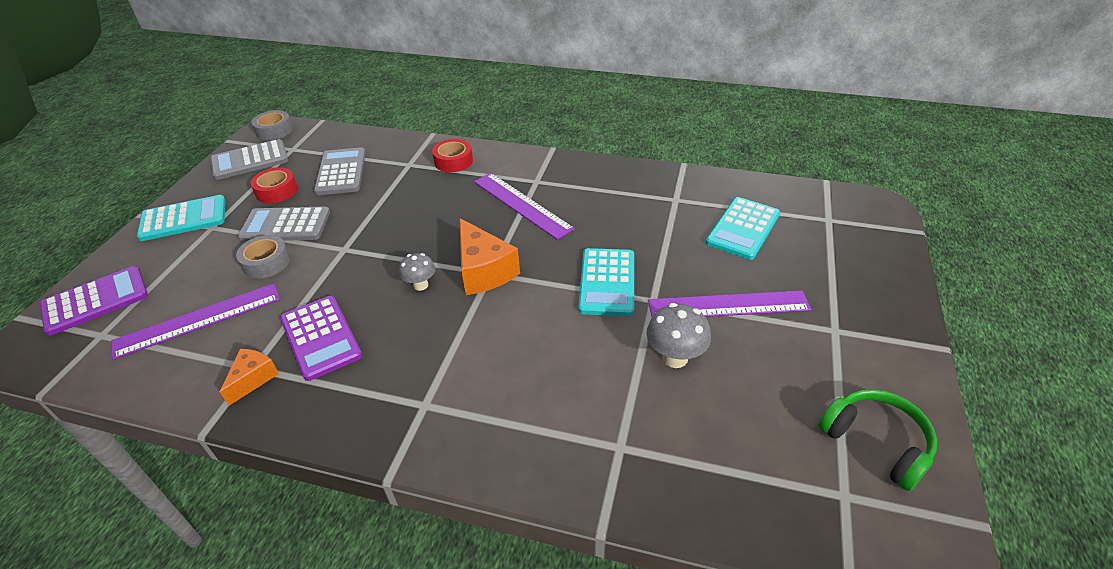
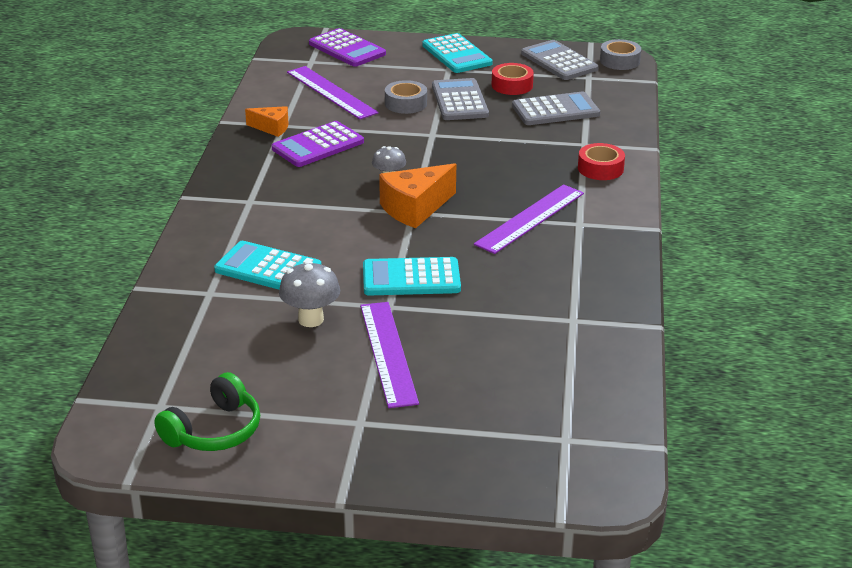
camera: 80 degrees right, 10 degrees down
(743, 229) = (526, 368): turquoise calculator -> turquoise calculator (268, 269)

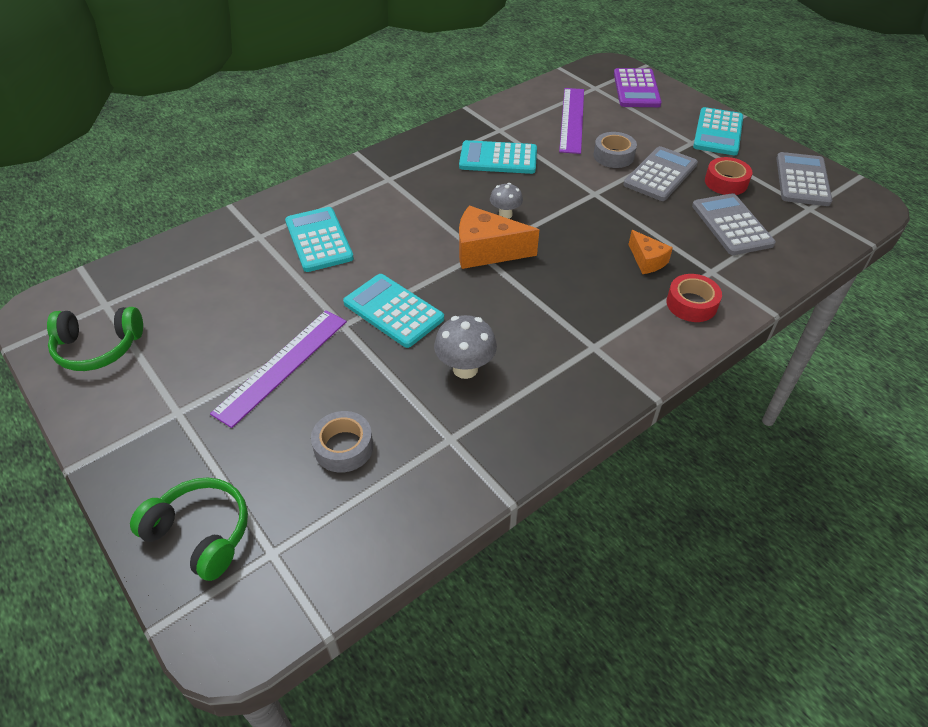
camera: 45 degrees right, 15 degrees up
(272, 128) = (489, 128): orange cheese -> orange cheese (647, 261)
(311, 319) = (280, 300): grey mushroom -> grey mushroom (465, 369)
(318, 145) = (498, 158): purple calculator -> turquoise calculator
(503, 462) = (201, 533): none -> green headphones
(530, 219) = (560, 316): purple ruler -> none
(555, 110) = (732, 225): grey calculator -> grey calculator turned 135 degrees counterclockwise
(619, 61) = (864, 207): grey tape -> grey tape (343, 447)

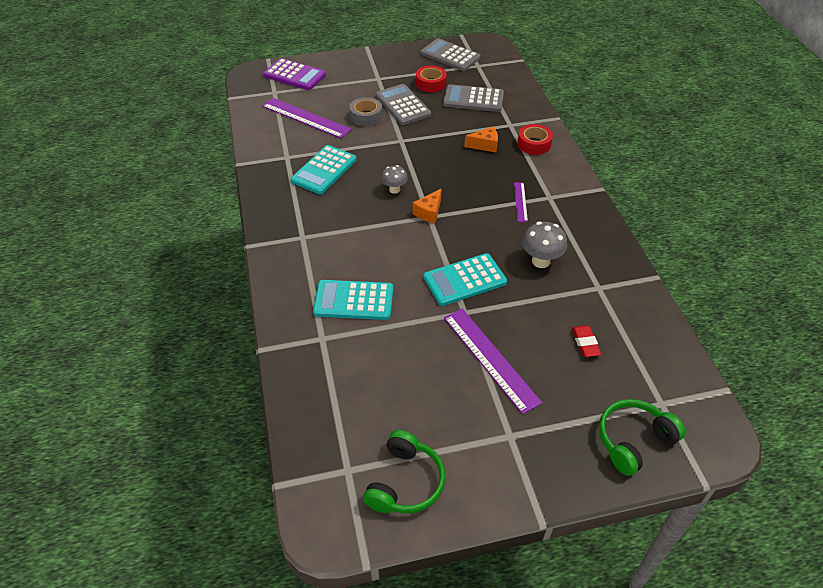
camera: 65 degrees left, 0 degrees up
(343, 447) = (585, 343): grey tape -> red eraser
(486, 251) = (429, 212): orange cheese -> orange cheese, size x0.58
(563, 321) = (520, 201): none -> purple ruler
(718, 132) = (376, 64): turquoise calculator -> none

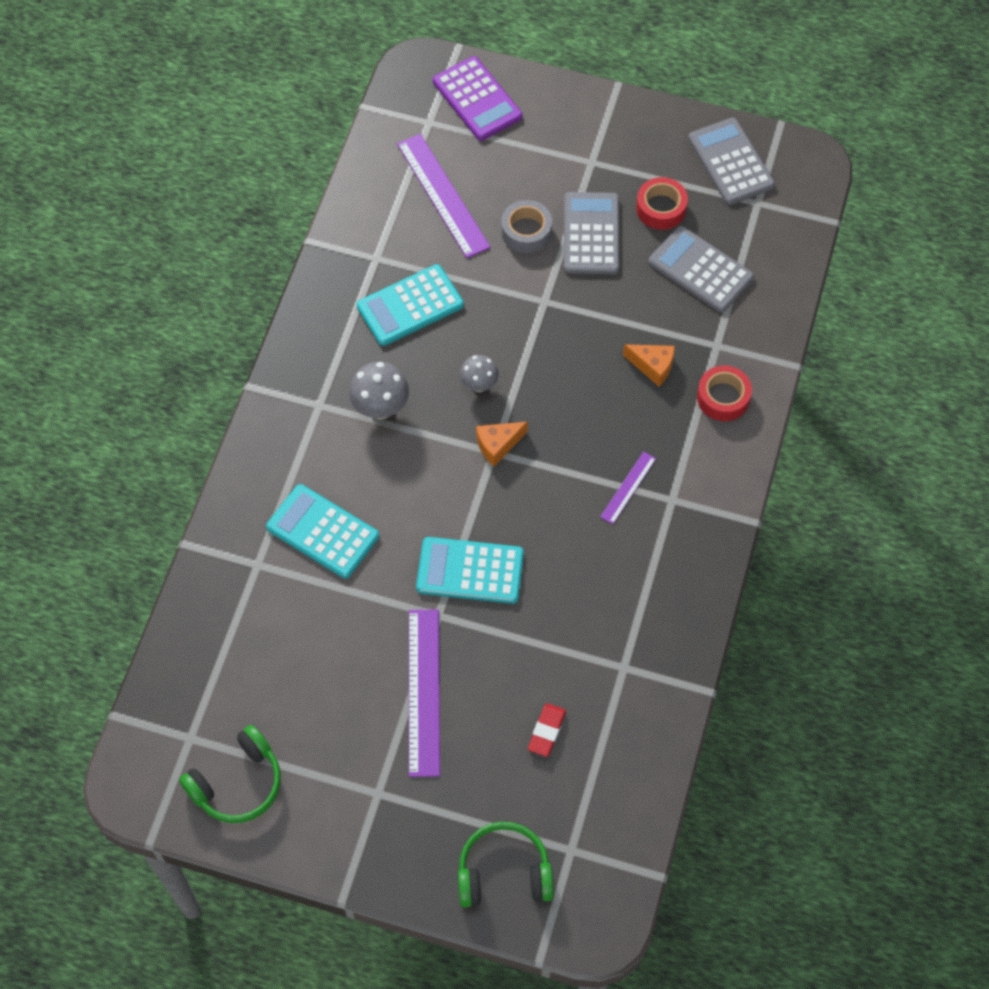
camera: 30 degrees right, 15 degrees up
(541, 261) = (583, 592): grey mushroom -> grey mushroom (380, 408)

